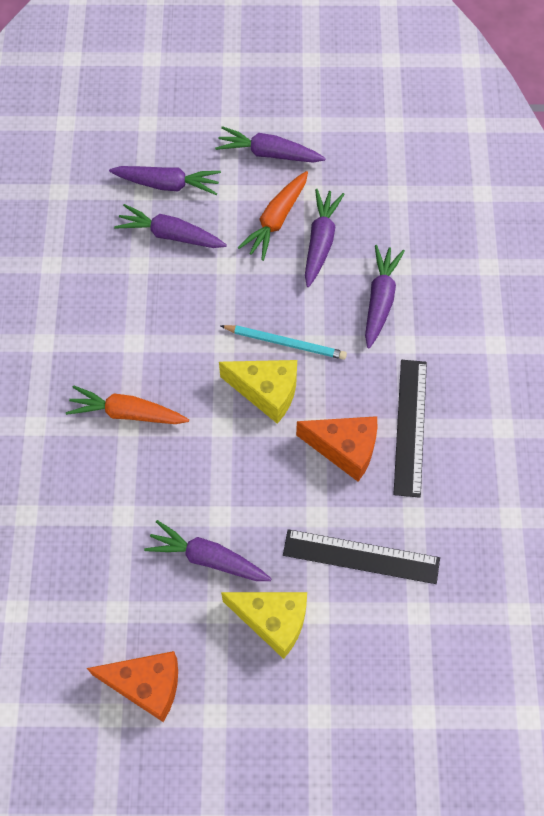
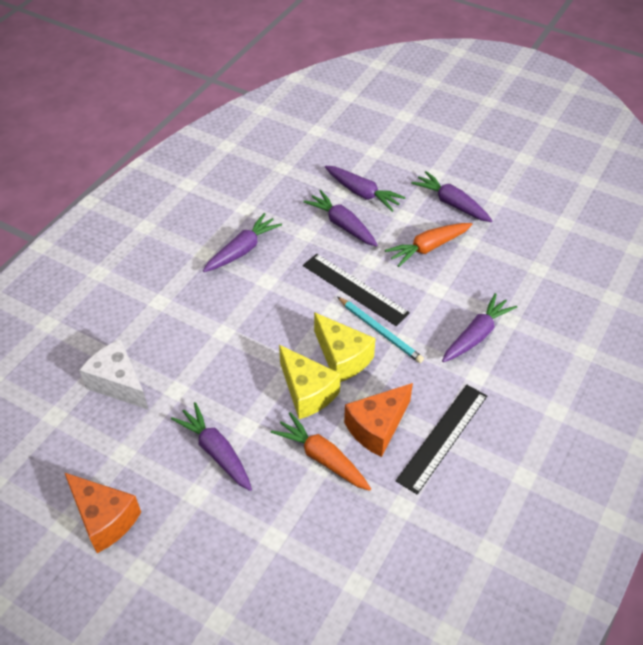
camera: 30 degrees right, 15 degrees down
(58, 540) = (119, 384): none -> white cheese
(127, 413) = (229, 324): orange carrot -> orange carrot (322, 458)
(273, 621) = (233, 525): yellow cheese -> yellow cheese (307, 392)
(320, 242) = (453, 276): purple carrot -> purple carrot (242, 250)
(344, 449) = (377, 427): orange cheese -> orange cheese turned 90 degrees clockwise
(361, 556) = (337, 514): black ruler -> black ruler (355, 289)

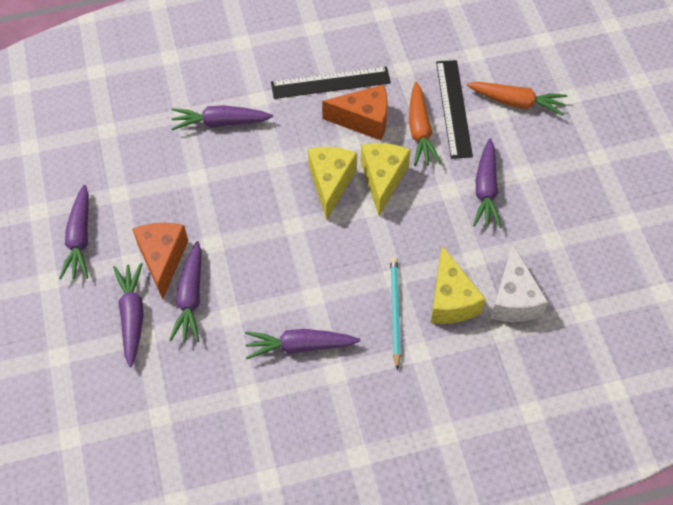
camera: 135 degrees left, 10 degrees up
(104, 519) = (597, 204): orange cheese -> orange cheese (163, 259)
(167, 348) = (450, 300): none -> yellow cheese
(355, 289) = (255, 229): black ruler -> black ruler (453, 108)
(380, 331) = (280, 180): turquoise pencil -> turquoise pencil (395, 311)
(428, 248) = (155, 215): orange carrot -> orange carrot (516, 102)

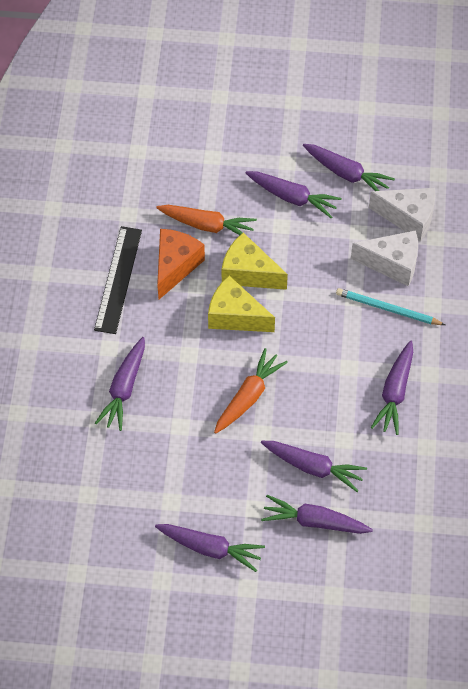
camera: 70 degrees left, 0 degrees up
(163, 259) = (263, 480): orange cheese -> none
(450, 300) = (392, 264): yellow cheese -> white cheese
(453, 108) = (194, 190): black ruler -> none
(516, 102) = (208, 139): orange carrot -> orange carrot (248, 396)
(538, 227) = (346, 173): none -> purple carrot

